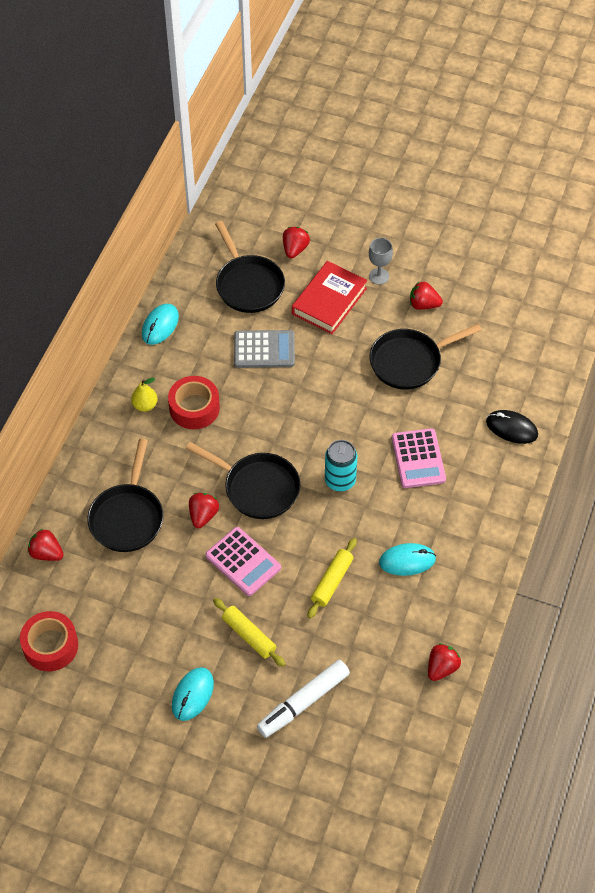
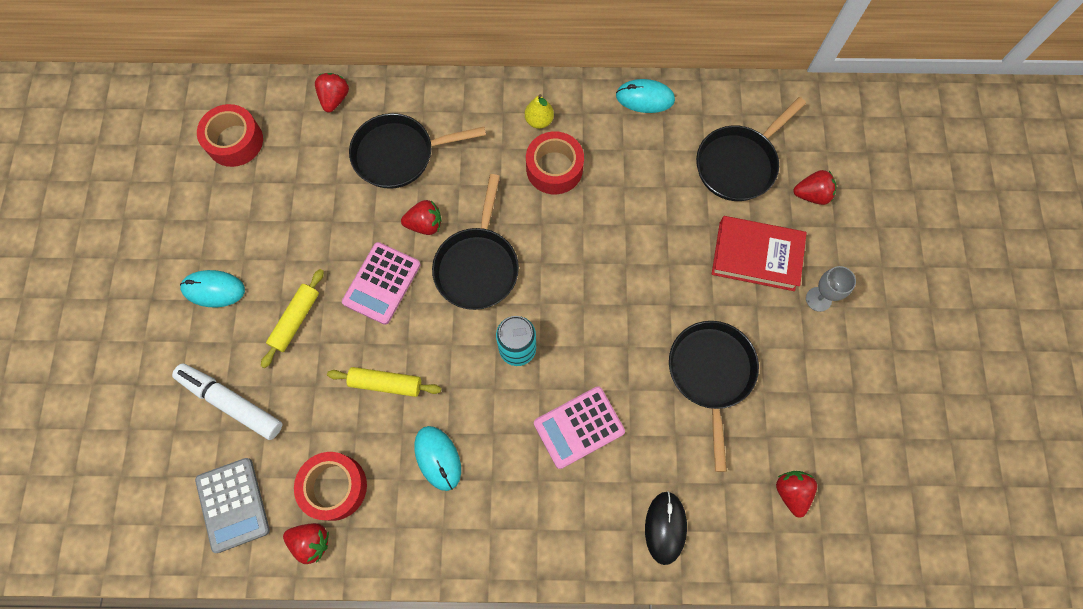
camera: 70 degrees right, 15 degrees up
(264, 349) = (659, 210): grey calculator -> grey calculator (233, 504)
(404, 640) = (334, 487): none -> red tape
(409, 362) = (711, 374): black pan -> black pan turned 45 degrees clockwise
(423, 304) = (801, 364): red strawberry -> red strawberry (791, 492)

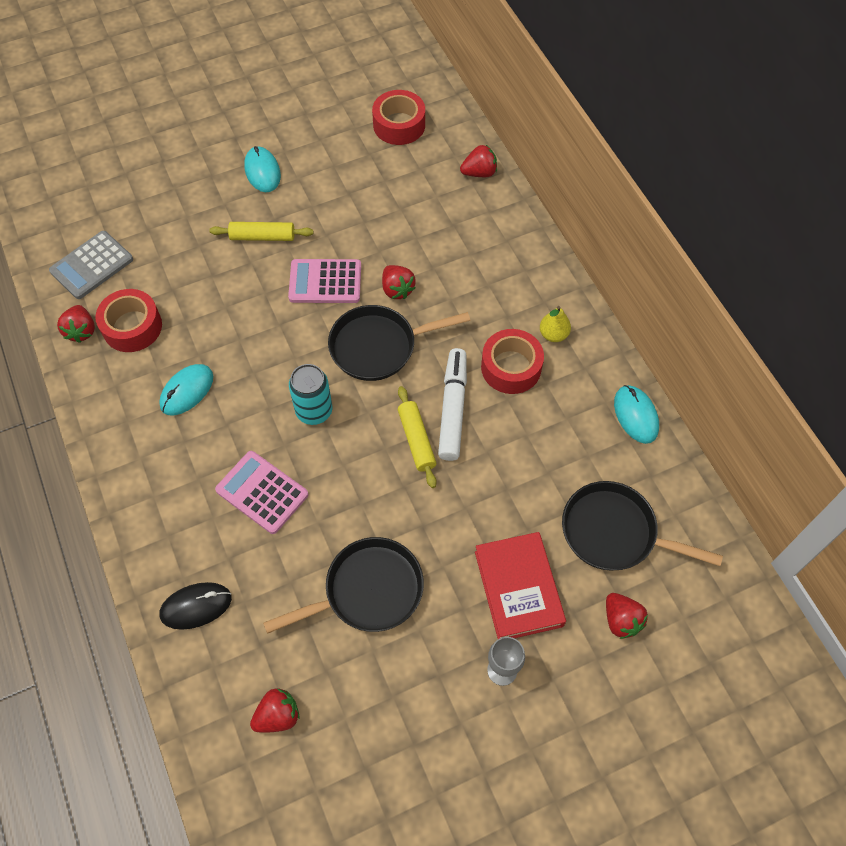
camera: 65 degrees right, 10 degrees down
(231, 402) = (174, 226): white marker -> white marker (453, 408)
(386, 383) = (236, 324): yellow rolling pin -> yellow rolling pin (416, 440)
(399, 154) = (453, 241): black pan -> none

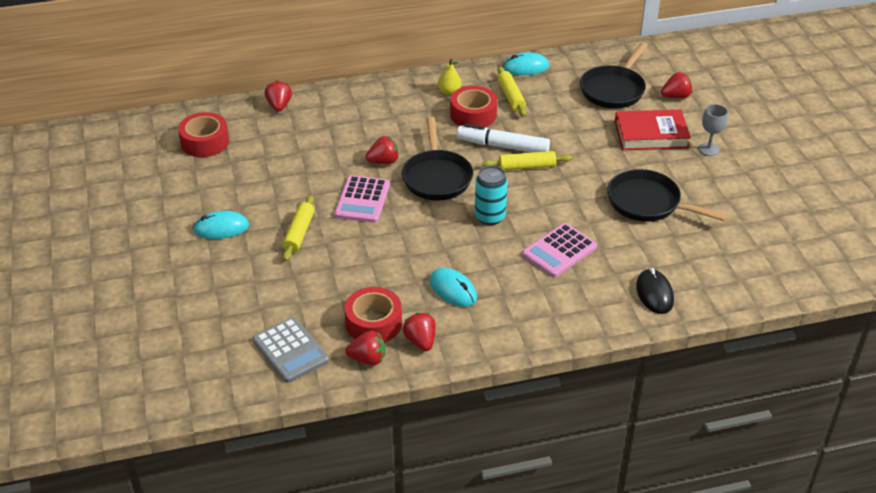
camera: 80 degrees left, 20 degrees down
(278, 716) = (741, 255): red strawberry -> red strawberry (420, 341)
(368, 591) = (648, 203): black pan -> black pan turned 45 degrees counterclockwise
(561, 405) = (511, 97): none -> yellow rolling pin

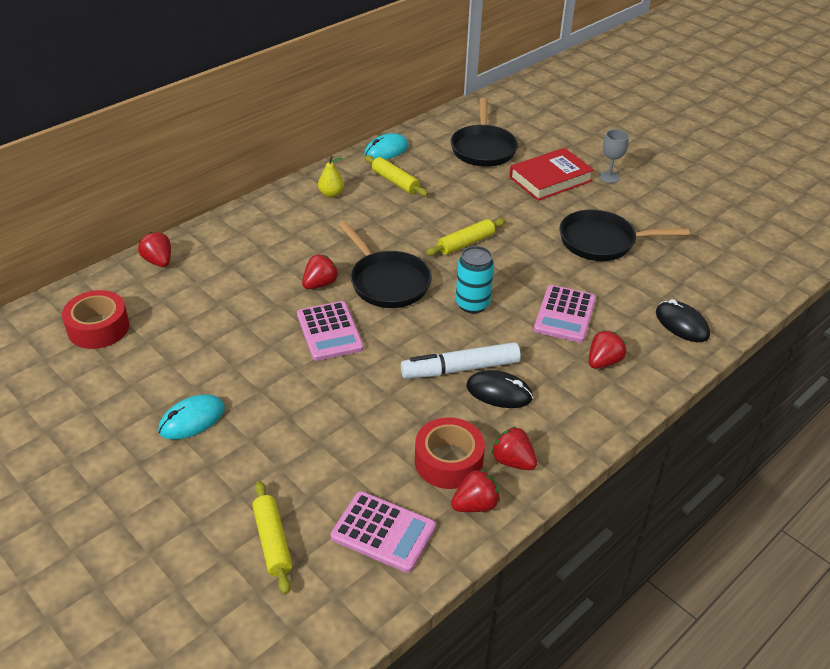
camera: 30 degrees left, 0 degrees up
(290, 350) = (383, 532): grey calculator -> pink calculator
(299, 233) = (288, 392): yellow rolling pin -> yellow rolling pin (272, 541)
(453, 290) = (499, 392): turquoise mouse -> black mouse
(473, 115) = (373, 209): red tape -> none
(503, 146) = (427, 231): white marker -> white marker (460, 369)
(676, 96) = (541, 139): red strawberry -> red strawberry (603, 362)

